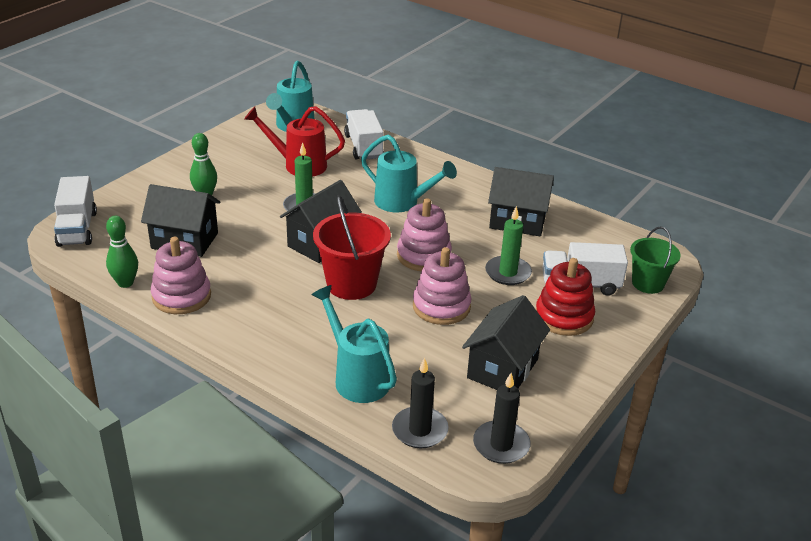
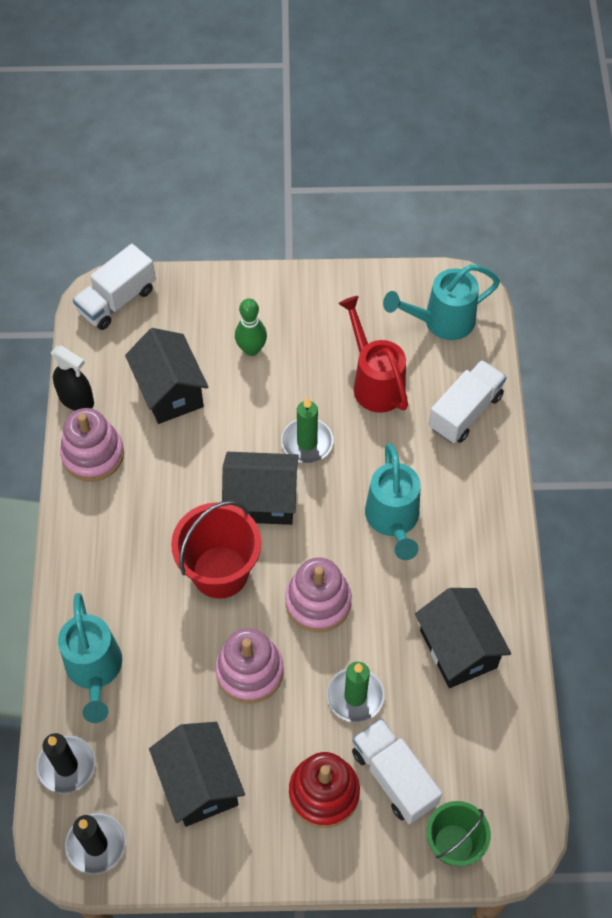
camera: 55 degrees right, 25 degrees up
(125, 283) = (76, 399): green bowling pin -> black spray bottle
(357, 378) = (95, 670): turquoise watering can -> turquoise watering can turned 150 degrees clockwise
(502, 369) = (200, 783): black house -> black house turned 75 degrees clockwise

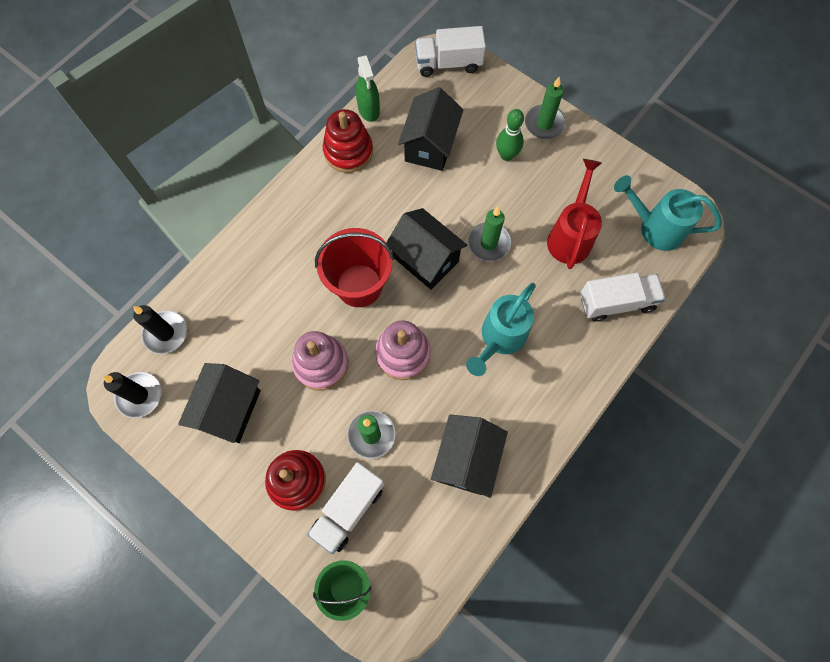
camera: 40 degrees right, 10 degrees up
(76, 399) = (369, 109): black spray bottle -> green spray bottle
(93, 454) = (348, 151): pink stacking toy -> red stacking toy
(95, 670) = (232, 288): turquoise watering can -> none
(261, 296) = (544, 124): none -> green candle
(394, 777) = (348, 509): white truck -> white truck turned 150 degrees counterclockwise

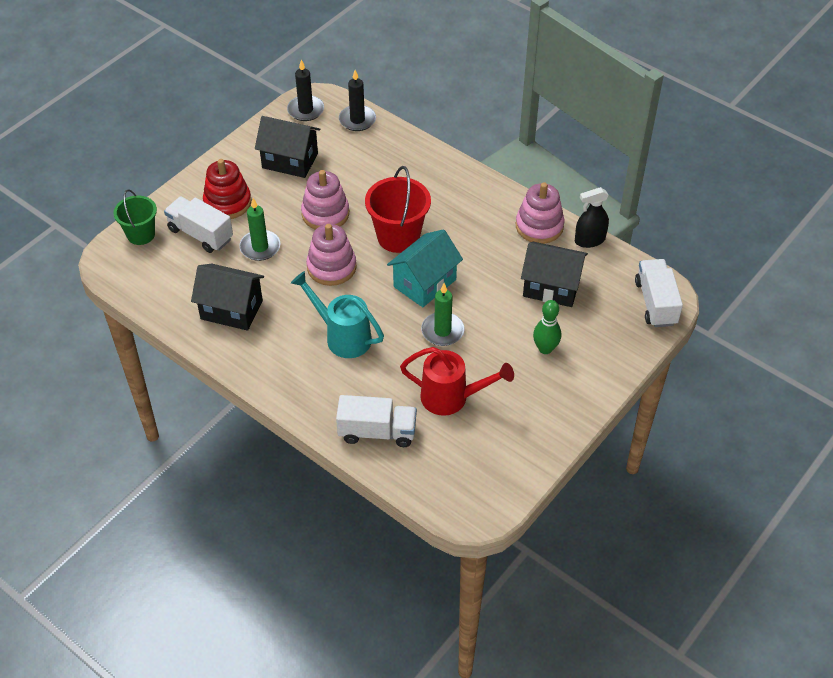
camera: 90 degrees right, 20 degrees down
(348, 151) = (539, 226): red stacking toy -> pink stacking toy
(369, 109) = (589, 240): green spray bottle -> black spray bottle
(425, 259) = (425, 283): black house -> turquoise house
(544, 124) = (587, 383): green candle -> none
(616, 302) = (377, 432): white truck -> white truck turned 75 degrees counterclockwise
(655, 228) = (463, 475): turquoise watering can -> none

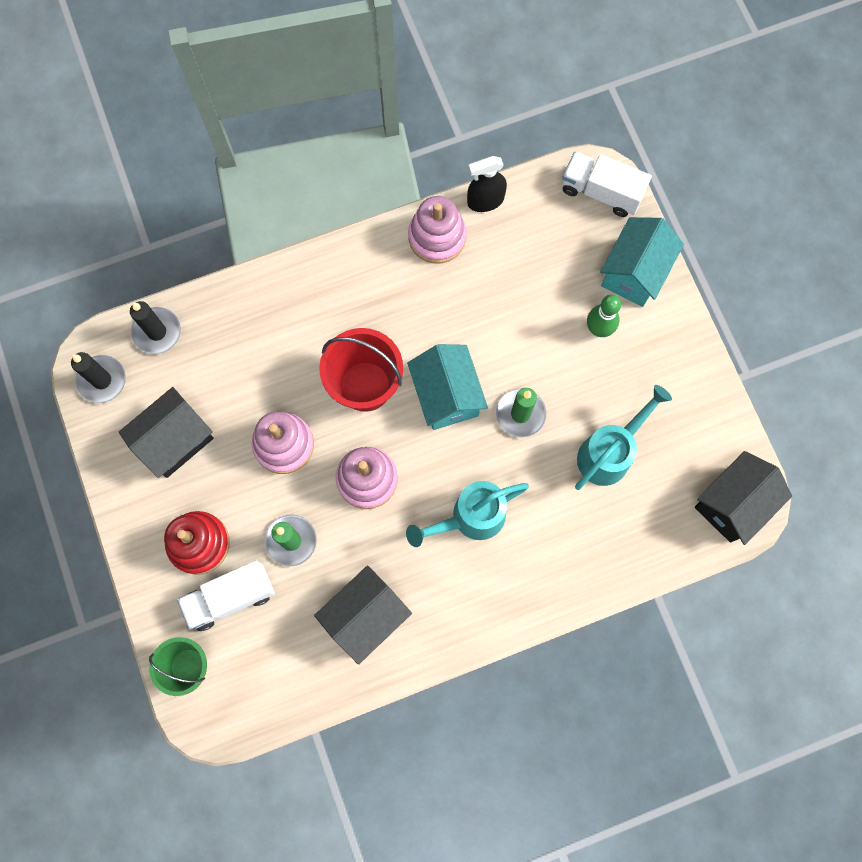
camera: 60 degrees left, 25 degrees up
(377, 432) = (611, 548): white truck -> none
(451, 398) = (608, 453): red watering can -> turquoise watering can
(551, 287) = (525, 275): black house -> black house (732, 504)
(589, 240) = (485, 201): black spray bottle -> black spray bottle turned 60 degrees clockwise
(608, 351) = (634, 272): none -> turquoise house

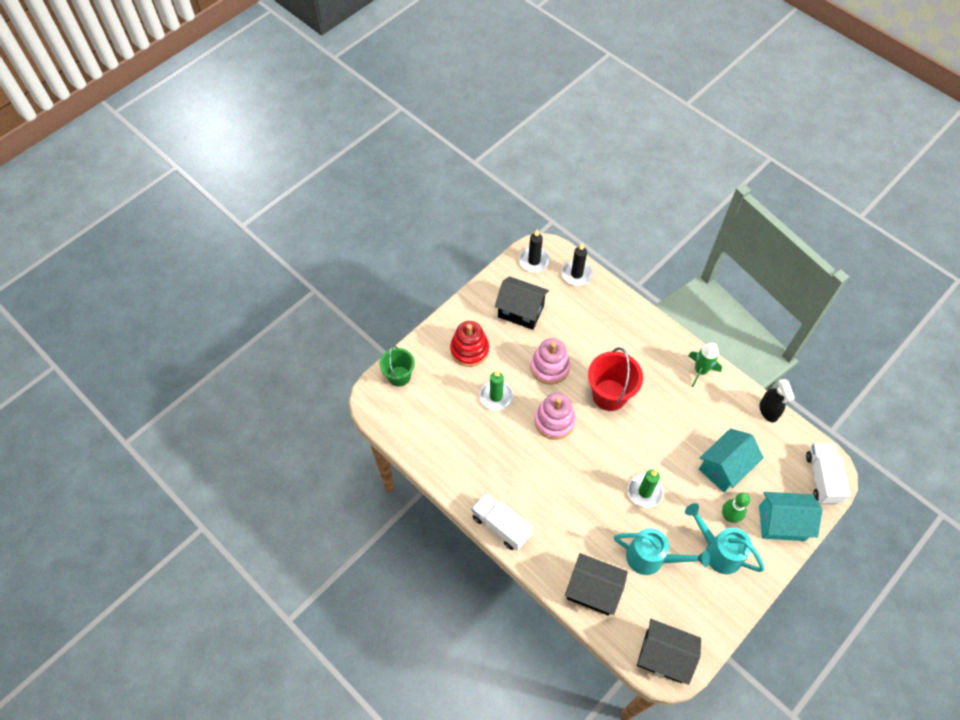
camera: 65 degrees right, 15 degrees down
(230, 597) = (447, 380): white truck -> white truck (501, 526)
(365, 616) = (473, 456): black house -> black house (593, 590)
(389, 251) = (700, 371): none -> green rocket
(437, 237) = (726, 393): pink stacking toy -> none
(446, 395) = (631, 443): turquoise house -> turquoise house (724, 467)
(471, 517) = (563, 491): turquoise watering can -> turquoise watering can (718, 551)
(485, 201) = (768, 411): black spray bottle -> black spray bottle turned 150 degrees counterclockwise

